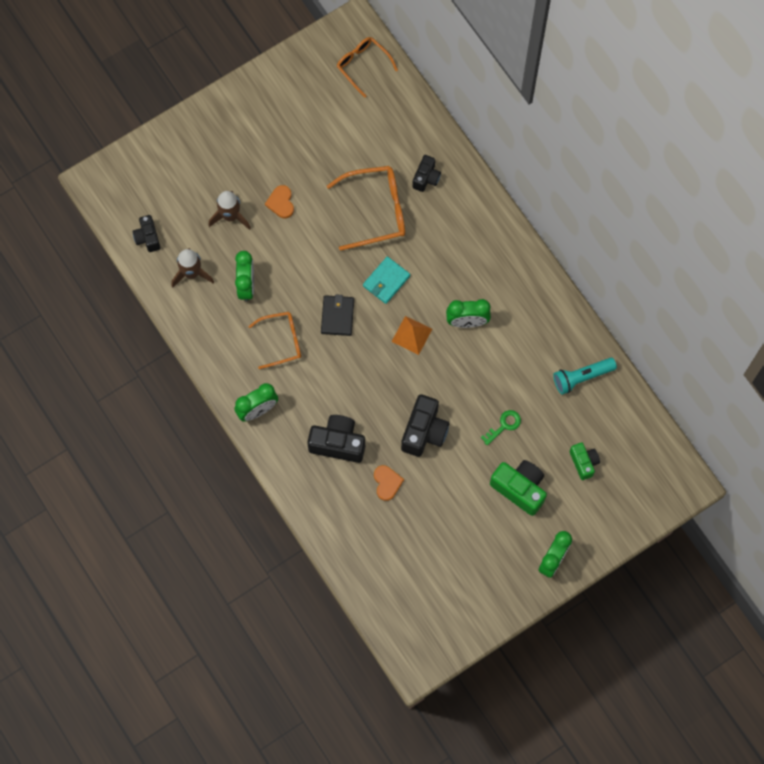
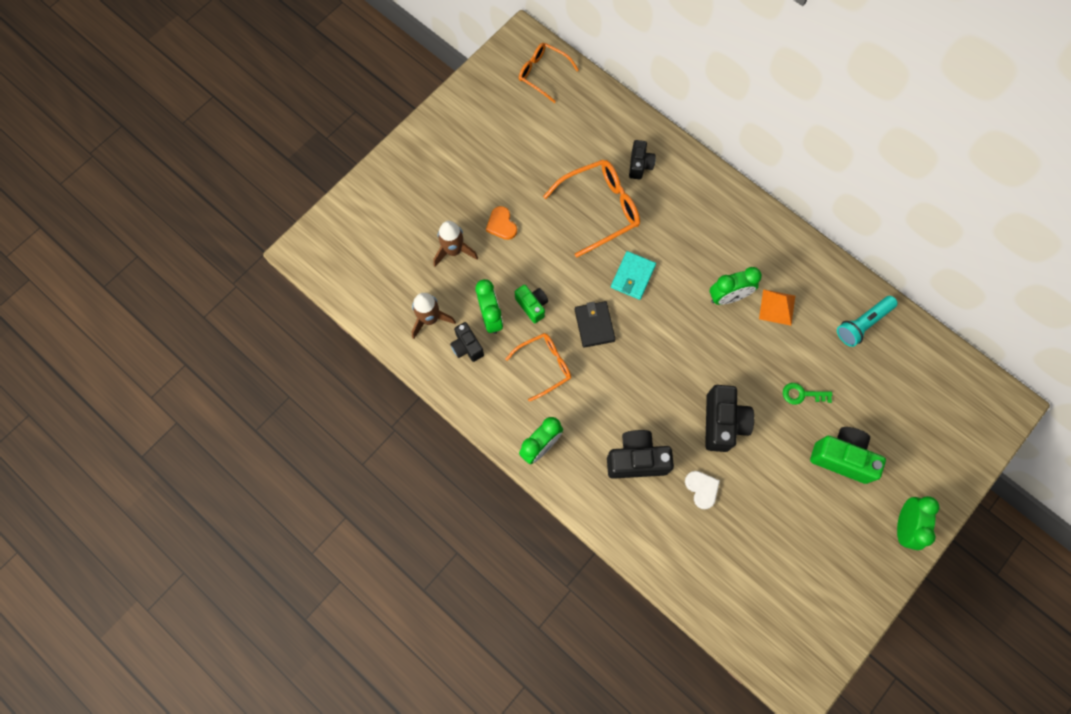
camera: 15 degrees left, 0 degrees up
(148, 238) = (374, 294): black camera -> black camera (467, 347)
(387, 483) = (702, 489): orange heart -> white heart
(411, 335) = (676, 325): orange pyramid -> orange pyramid (777, 307)
(504, 425) = (802, 394): green key -> green key turned 120 degrees counterclockwise
(583, 462) = (897, 412): green camera -> green camera (532, 306)

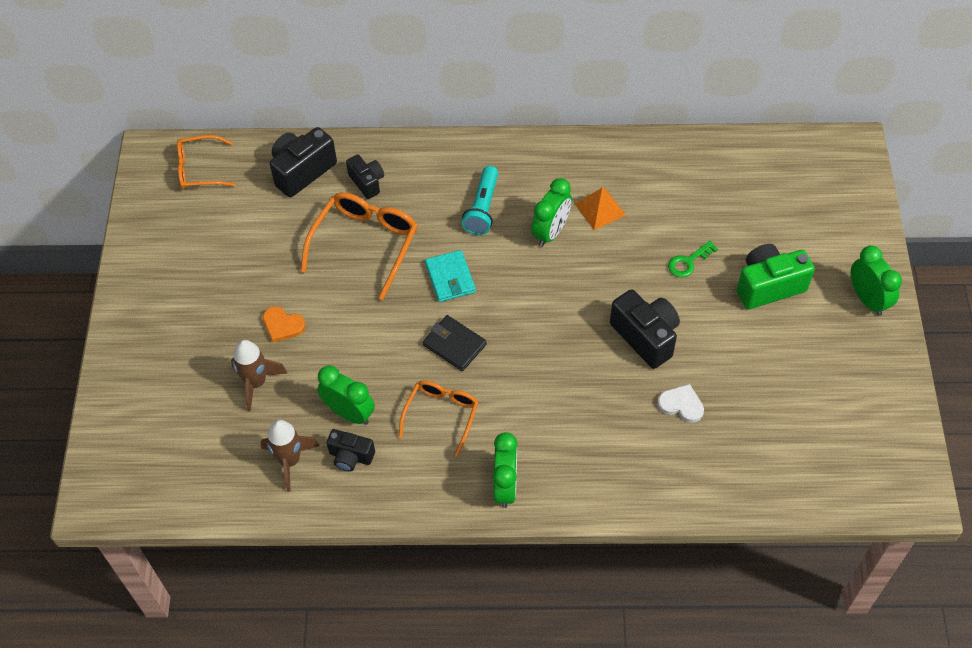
camera: 40 degrees left, 15 degrees down
(532, 306) = (380, 372): green camera -> none
(636, 459) = (602, 427): black camera -> black camera (302, 171)
(862, 324) = (682, 170): turquoise flashlight -> turquoise flashlight (482, 208)

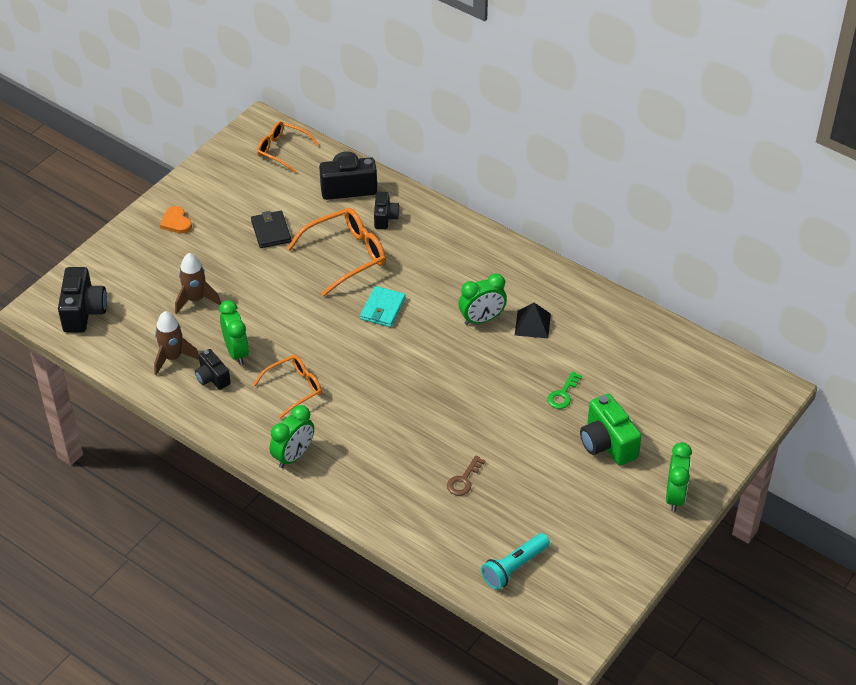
camera: 35 degrees right, 10 degrees down
(282, 325) = (245, 275): orange heart -> orange heart (176, 222)
(454, 345) = (345, 351): black wallet -> black wallet (271, 231)
(482, 208) = (449, 277): turquoise flashlight -> turquoise flashlight (514, 567)
(600, 209) = (532, 324): orange pyramid -> black pyramid
(645, 337) = (482, 423): black camera -> black camera (83, 312)
(681, 404) = (464, 480): white heart -> brown key
(688, 262) = (563, 394): green key -> green key turned 60 degrees counterclockwise
(768, 286) = (607, 443): green camera -> green camera turned 135 degrees counterclockwise

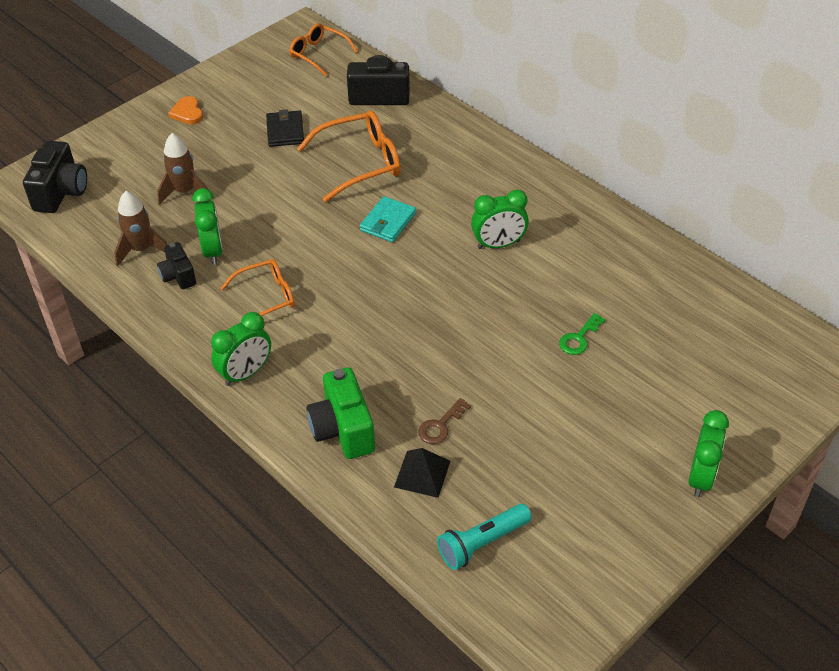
camera: 10 degrees right, 0 degrees up
(385, 218) = (412, 129): black camera -> none
(532, 324) = (556, 256): black pyramid -> black pyramid (422, 474)
(607, 443) = (624, 402): green camera -> green camera (343, 429)

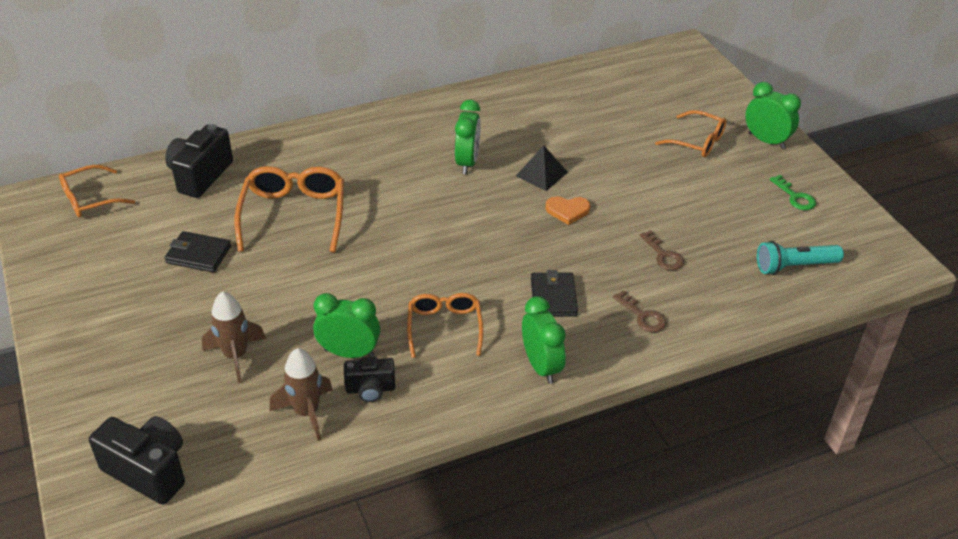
camera: 70 degrees left, 5 degrees down
(187, 113) = (96, 325): orange heart -> orange heart (567, 211)
(338, 358) = (553, 297): none -> black wallet
(343, 429) = (643, 316): green camera -> brown key
(388, 222) = (392, 219): turquoise wallet -> none
(422, 474) = (712, 280): black pyramid -> black pyramid (541, 174)
(482, 543) = (794, 266): turquoise flashlight -> turquoise flashlight turned 90 degrees clockwise
(579, 338) = (602, 153): green key -> green key (795, 197)
(654, 413) = (697, 142): none -> orange glasses

